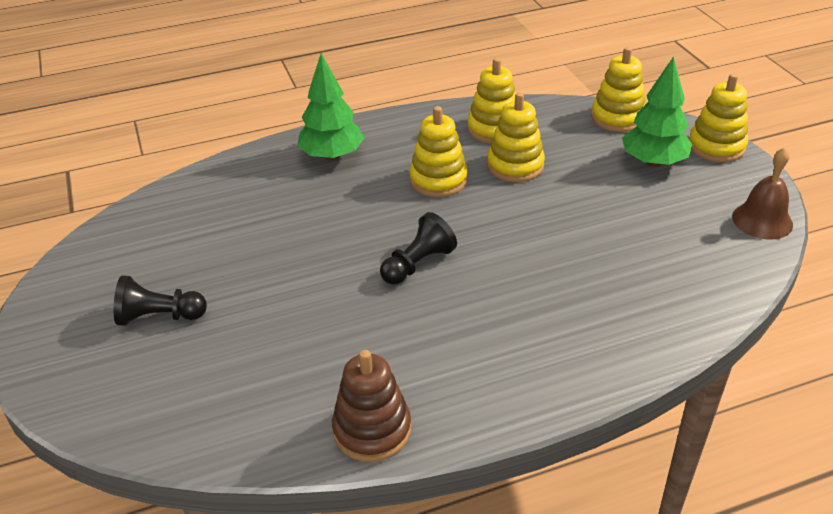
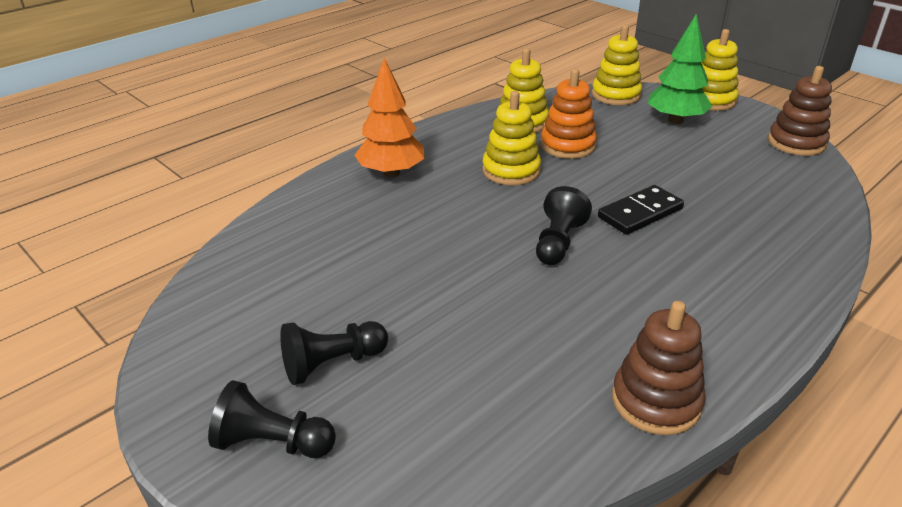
camera: 25 degrees left, 5 degrees down
(79, 363) = (273, 443): none -> black pawn
(332, 156) = (391, 173): green tree -> orange tree
(515, 165) = (567, 146): yellow stacking toy -> orange stacking toy
(519, 256) = (640, 213): none -> black domino
(762, 220) = (796, 143): brown bell -> brown stacking toy

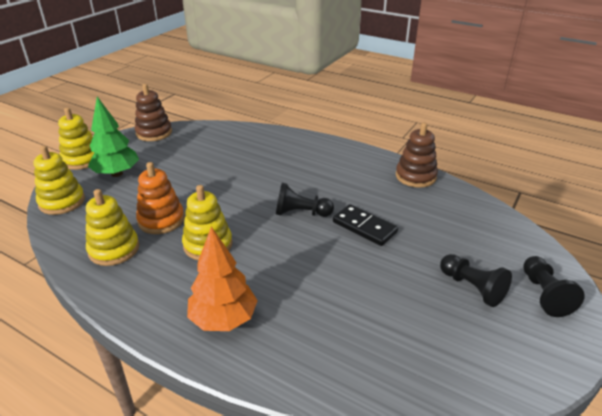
camera: 105 degrees left, 0 degrees up
(640, 213) = (255, 185): black domino -> black domino (364, 227)

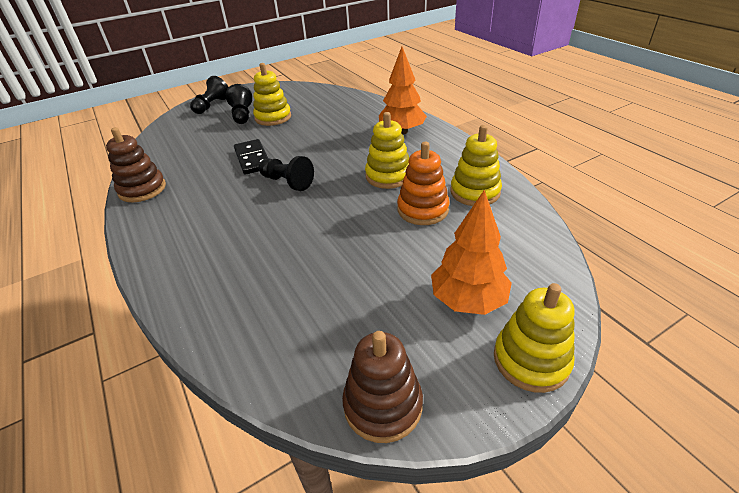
camera: 150 degrees left, 5 degrees up
(62, 202) = (544, 268): yellow stacking toy -> yellow stacking toy (273, 117)
(117, 173) = (468, 300): green tree -> orange tree

